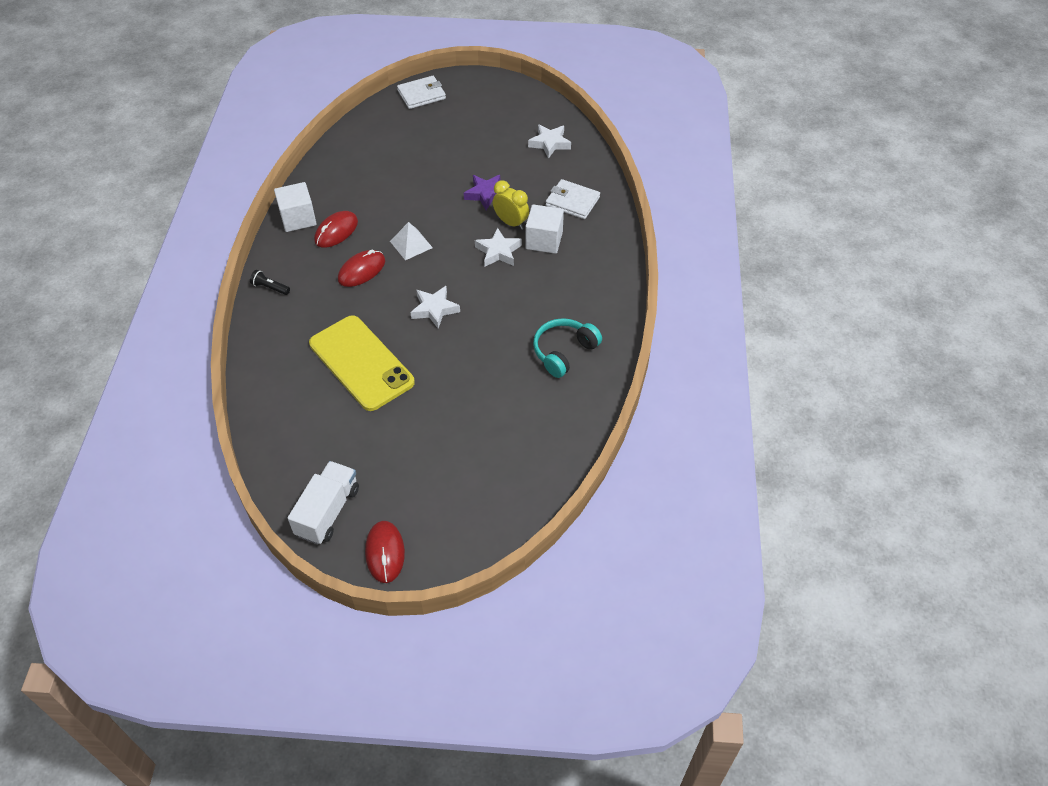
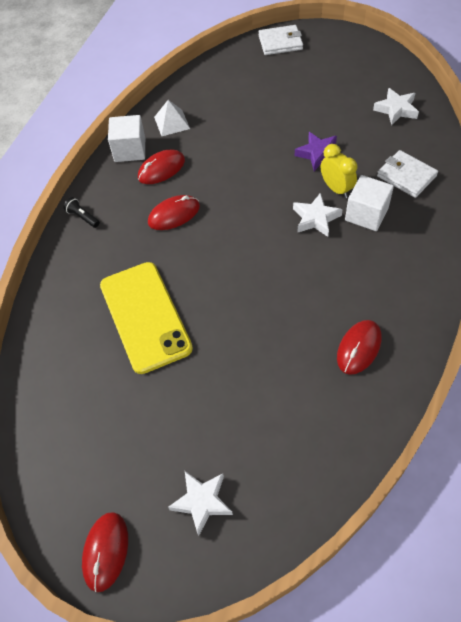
camera: 20 degrees right, 5 degrees up
(328, 512) = (62, 484): white truck -> none
(411, 244) = (229, 195): white pyramid -> white pyramid (172, 122)
(434, 309) = (234, 271): white star -> white star (202, 502)
(564, 352) = (359, 348): turquoise headphones -> red mouse

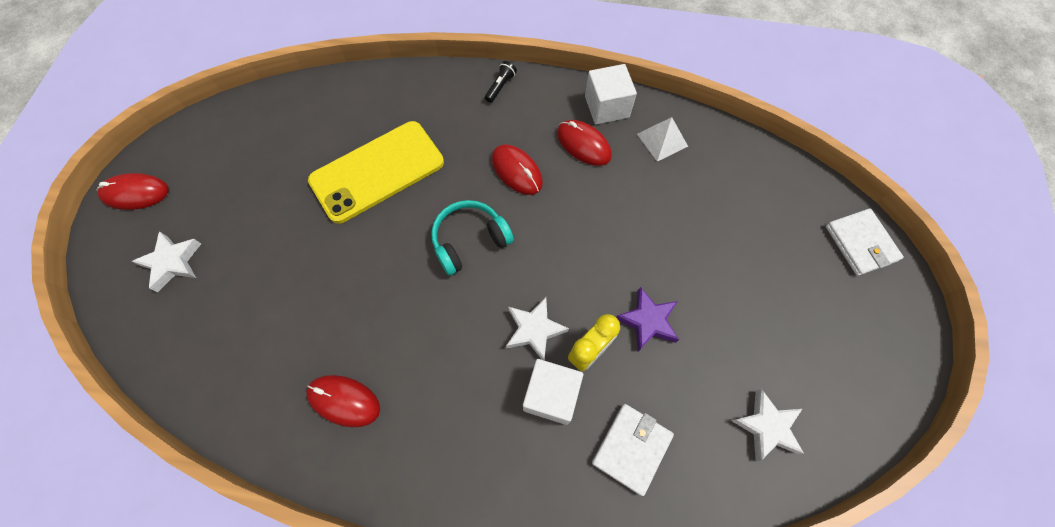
camera: 75 degrees right, 10 degrees up
(231, 252) = (469, 240): none -> turquoise headphones

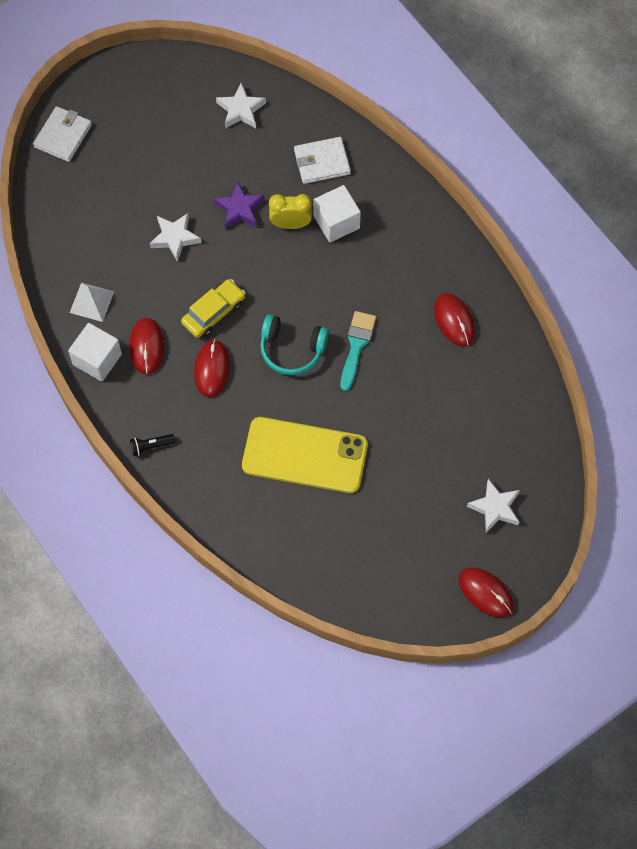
camera: 135 degrees left, 0 degrees up
(417, 293) = (356, 346): none -> turquoise brush
(534, 330) = (309, 262): white star -> white star (175, 238)
(564, 213) = (213, 312): none -> yellow car

